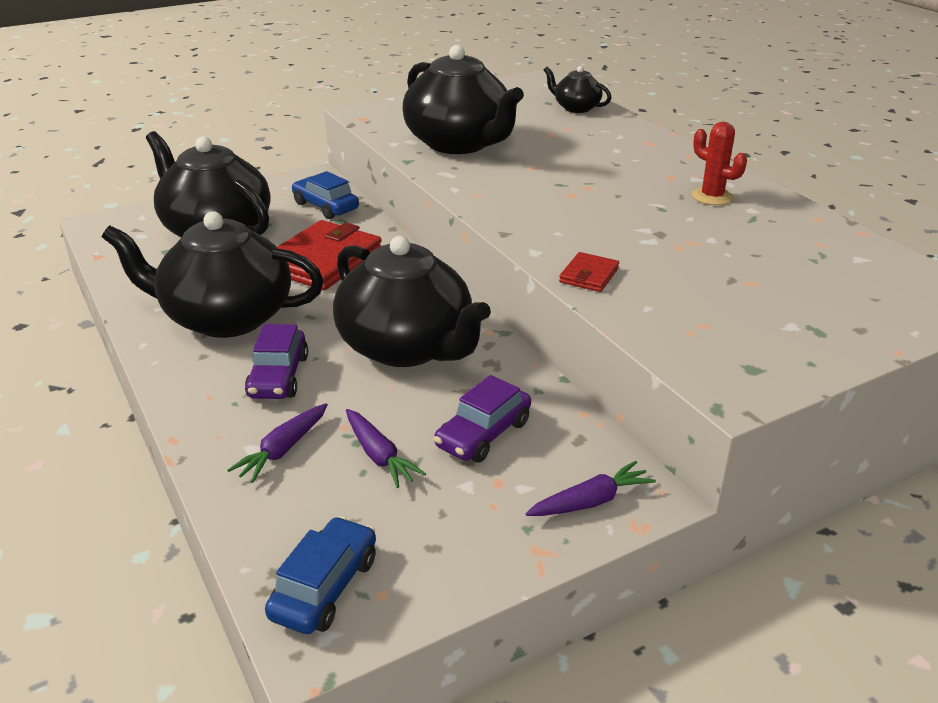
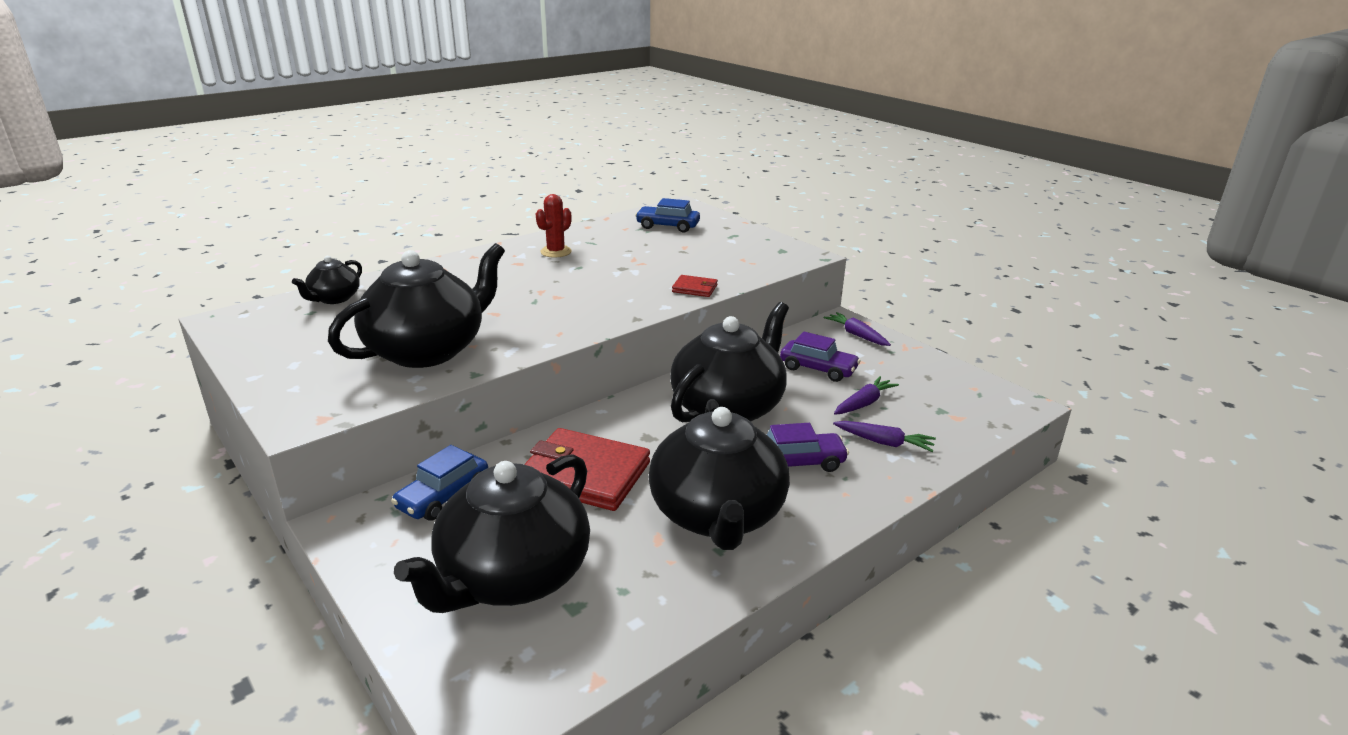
camera: 100 degrees left, 5 degrees down
(324, 587) = (986, 406): blue car -> blue car (667, 226)

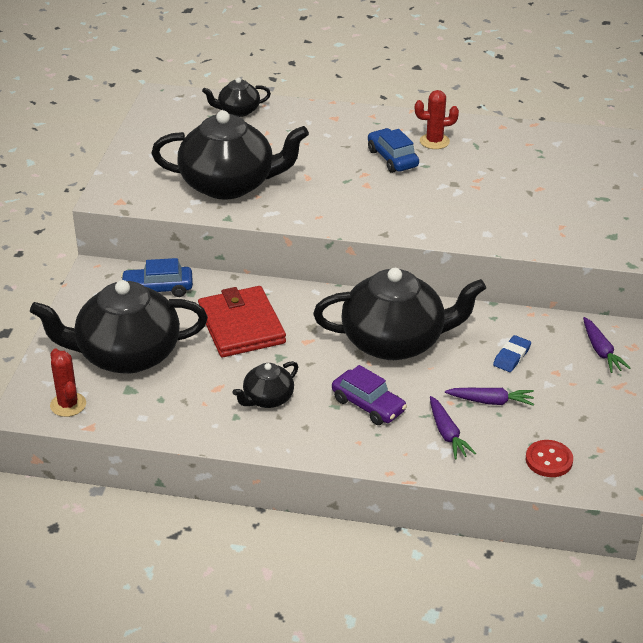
camera: 50 degrees right, 10 degrees up
(530, 678) = (68, 405): none -> red cactus
(667, 226) = (567, 159): blue car -> blue car (392, 158)
(694, 288) = (470, 232): red wallet -> none
(717, 515) = (267, 399): black teapot -> black teapot, size x0.48
(818, 369) = (512, 356): purple car -> blue eraser
(856, 335) = (601, 351): purple carrot -> purple carrot turned 150 degrees clockwise
(967, 414) = (549, 460): none -> red button

